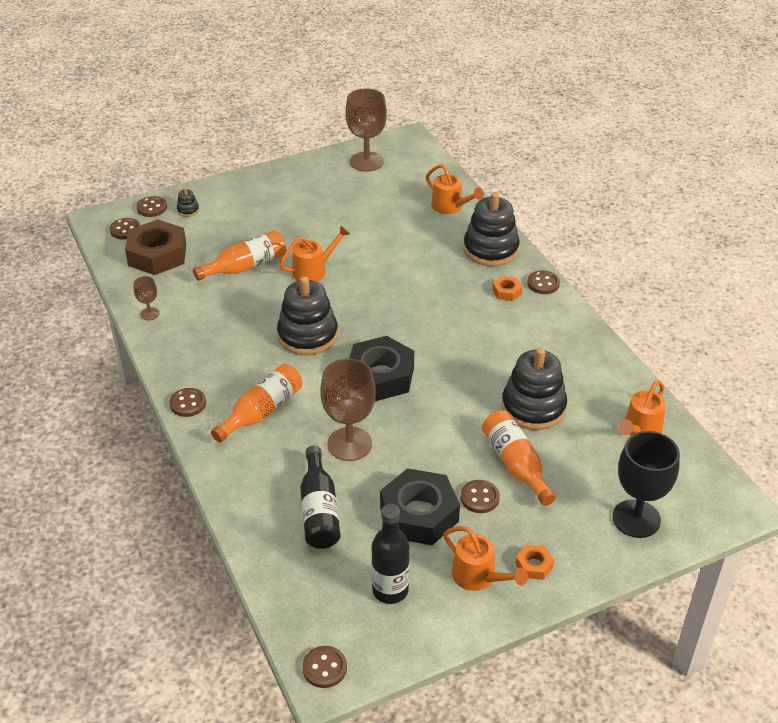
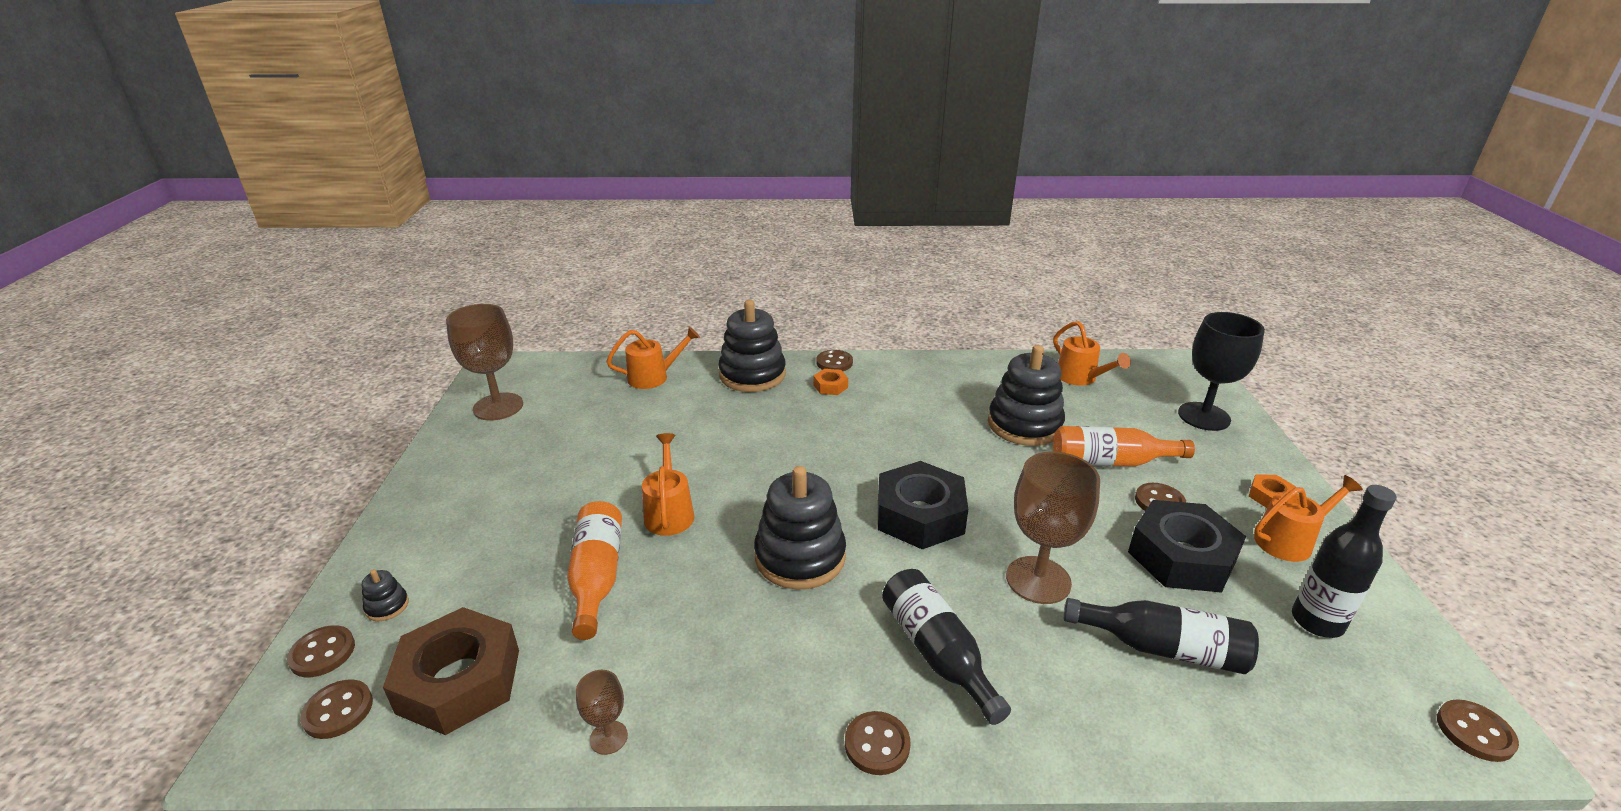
camera: 65 degrees left, 10 degrees down
(262, 411) = (937, 652): orange bottle -> black bottle

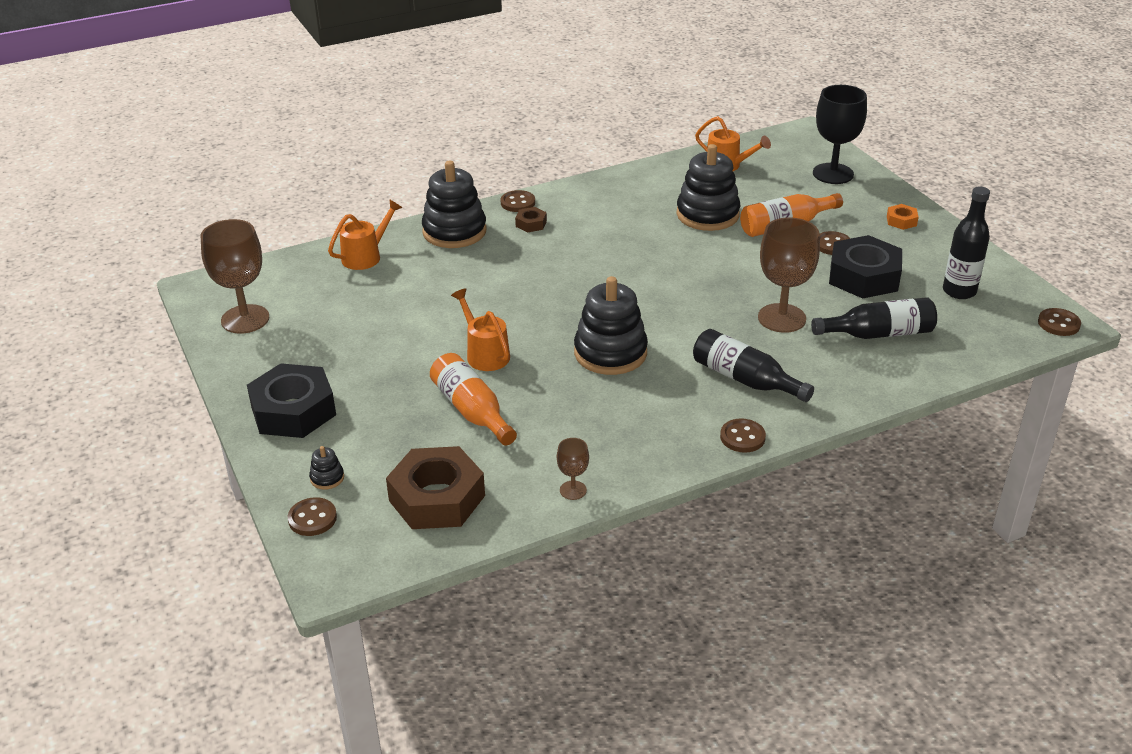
camera: 25 degrees left, 5 degrees up
(338, 711) = (368, 541): brown button -> none
(830, 386) = (531, 224): orange nut -> brown nut
(920, 515) = (675, 301): black nut -> black nut (293, 411)
(1289, 540) = (925, 246): orange watering can -> none

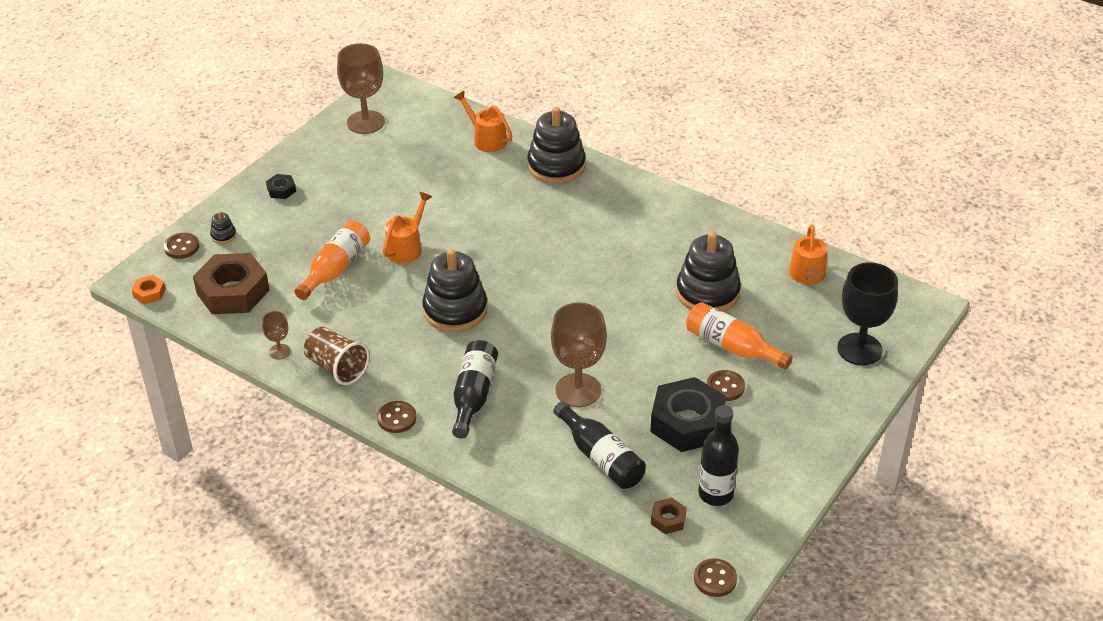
camera: 60 degrees right, 5 degrees up
(293, 411) = (281, 190): black nut -> black nut, size x0.45
(366, 256) = (486, 139): orange watering can -> orange watering can turned 150 degrees counterclockwise
(517, 203) = (628, 180): brown button -> none
(531, 224) = (602, 200): brown nut -> brown nut (668, 519)
(633, 455) = (337, 368): none -> brown cup
(901, 221) = (811, 421): orange nut -> orange nut (149, 293)

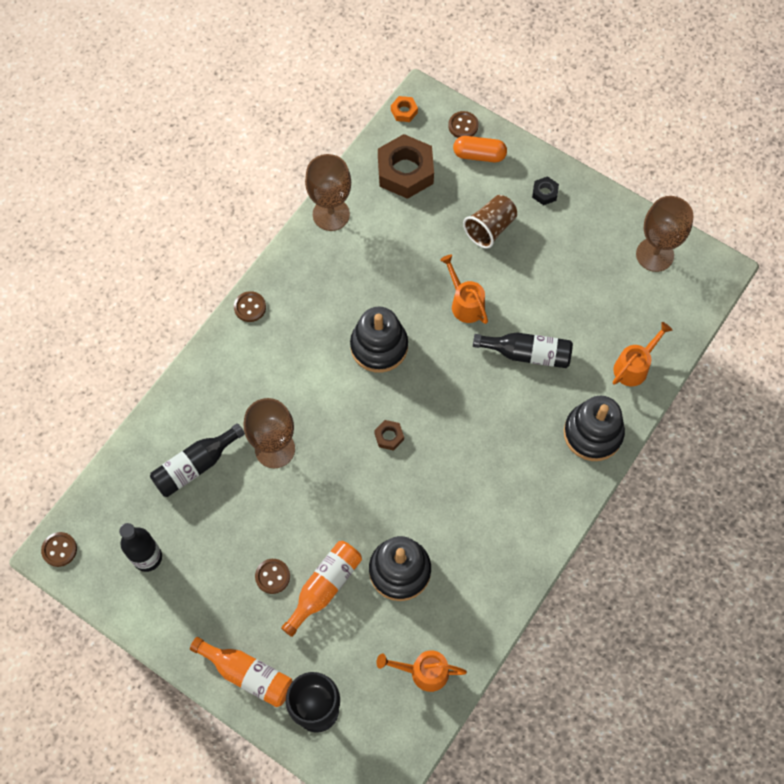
camera: 90 degrees right, 25 degrees up
(223, 235) = (479, 155): black stacking toy -> orange capsule
(279, 352) = (331, 214): brown goblet -> brown goblet, size x2.09
(336, 269) = (435, 247): orange bottle -> orange bottle (248, 674)
(337, 368) = (310, 258): brown cup -> brown cup (490, 228)
(407, 247) = (464, 303): orange watering can -> orange watering can turned 150 degrees counterclockwise
(474, 396) = (272, 365): black bottle -> black bottle (527, 354)
(668, 519) = (124, 517): brown nut -> brown nut (389, 436)
(687, 422) = (231, 540): black nut -> none

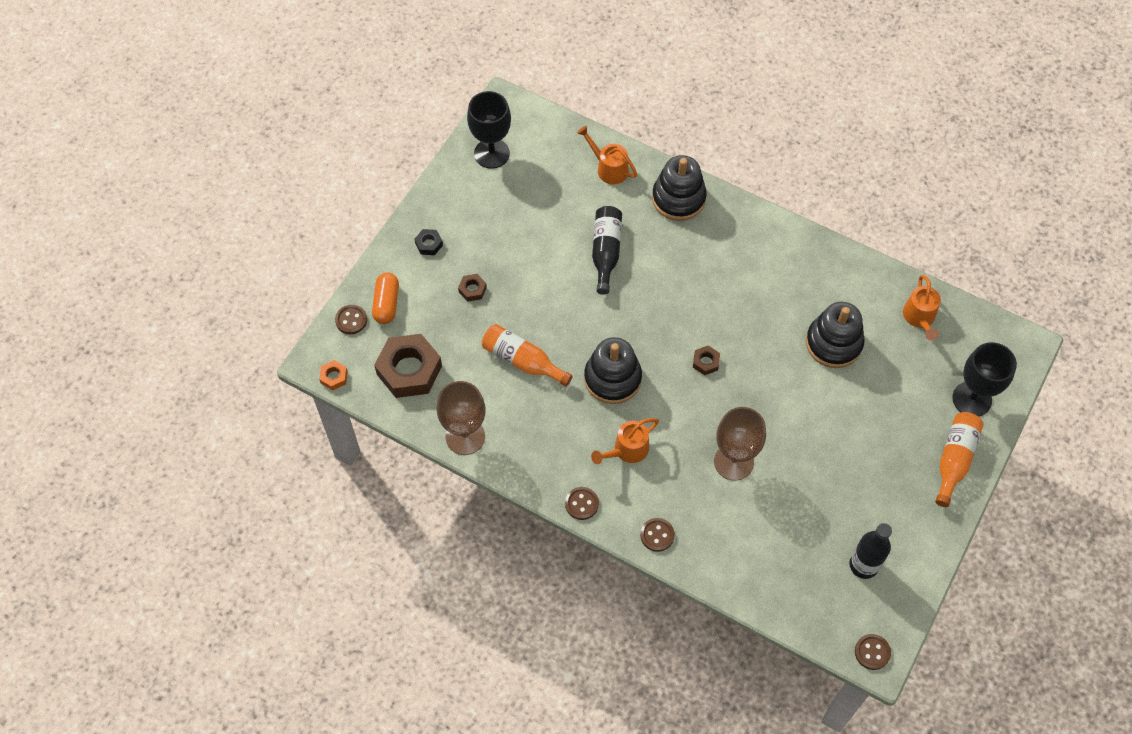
camera: 95 degrees left, 5 degrees down
(195, 466) = (762, 534): black bottle -> none
(272, 576) = (860, 449): brown button -> brown button (657, 535)
(325, 587) = (861, 403): orange bottle -> orange bottle (522, 360)
(464, 303) = (557, 307): orange watering can -> orange watering can (626, 450)
(490, 228) = (472, 289): brown cup -> brown nut
(654, 255) = (491, 153): brown goblet -> black goblet

